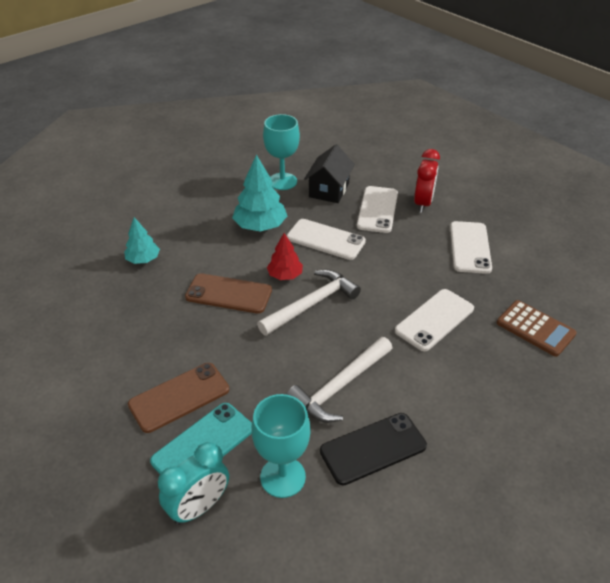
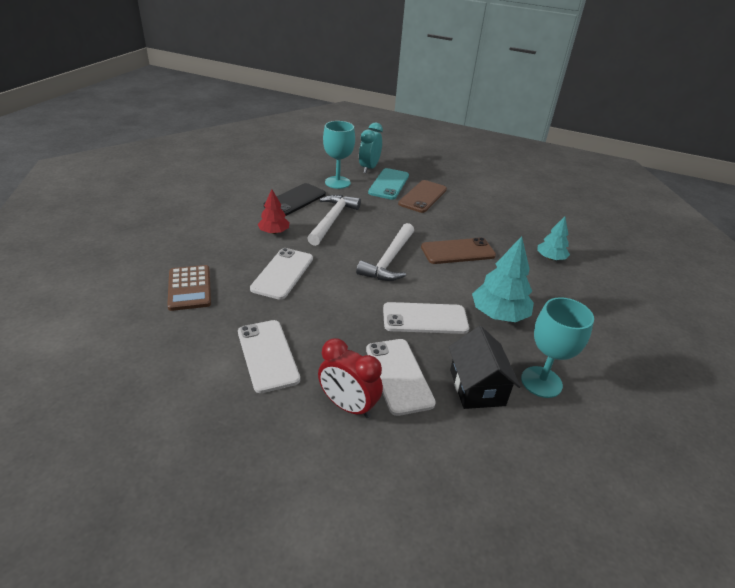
camera: 150 degrees right, 5 degrees down
(285, 275) = (430, 275): red tree -> red tree (274, 232)
(423, 203) = (348, 406): red clock -> red clock turned 45 degrees counterclockwise
(535, 328) = (189, 288): brown calculator -> brown calculator turned 120 degrees counterclockwise

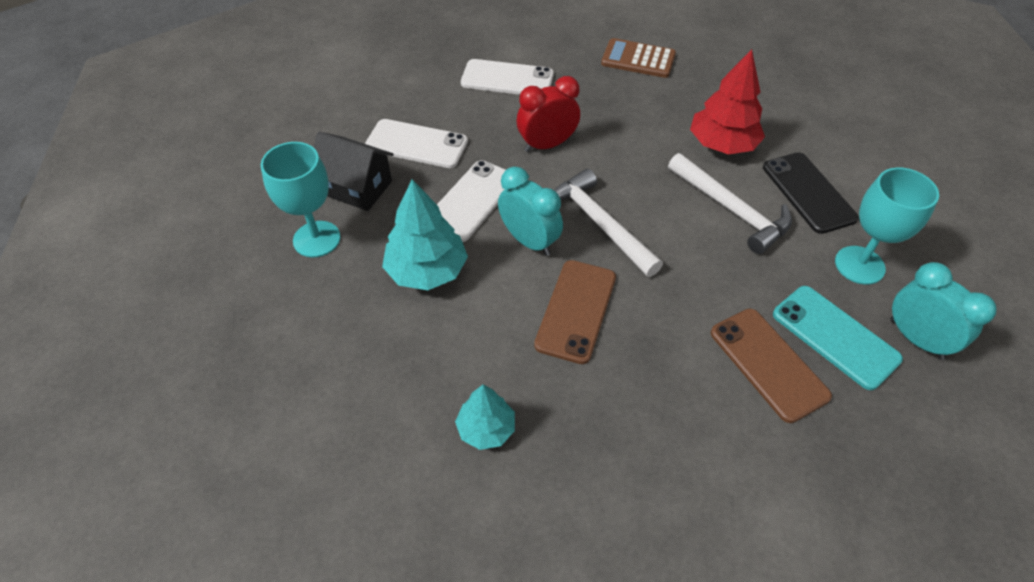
camera: 125 degrees right, 15 degrees up
(274, 232) = (722, 144): red tree -> red tree, size x1.63
(283, 273) = (626, 124): white phone -> none
(348, 406) = (413, 102): red clock -> red clock (547, 145)
(431, 282) = (529, 241): none -> turquoise clock

